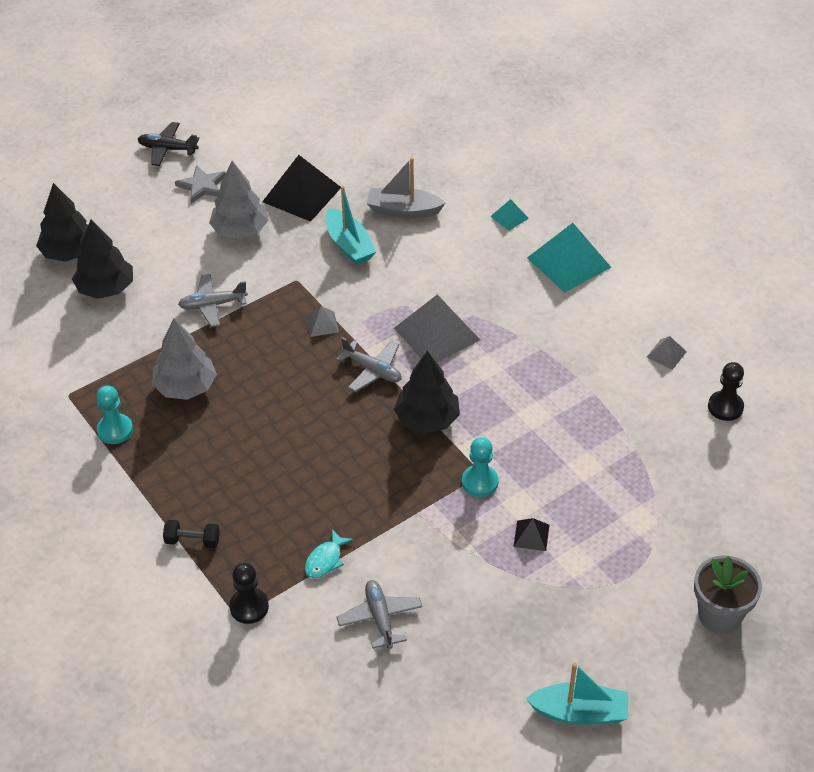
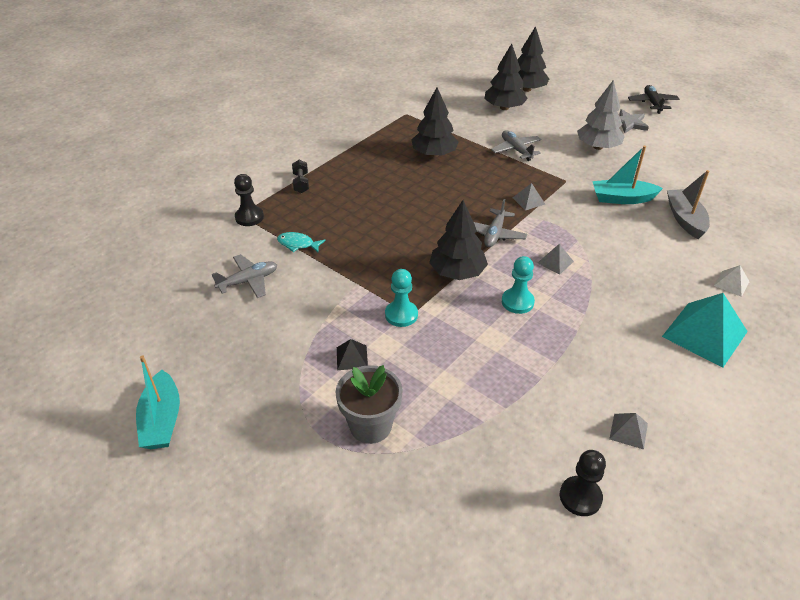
camera: 75 degrees right, 5 degrees down
(115, 430) = (384, 136): turquoise pawn -> turquoise pawn (517, 302)
(185, 387) = (434, 154): grey tree -> black tree
(301, 194) = (658, 166): black pyramid -> none
(349, 245) = (622, 198): turquoise boat -> turquoise boat turned 45 degrees clockwise
(436, 334) = (555, 262): grey pyramid -> grey pyramid, size x0.47
(509, 217) = (731, 283): turquoise pyramid -> white pyramid
(720, 615) = (286, 524): grey flower pot -> grey flower pot (370, 426)

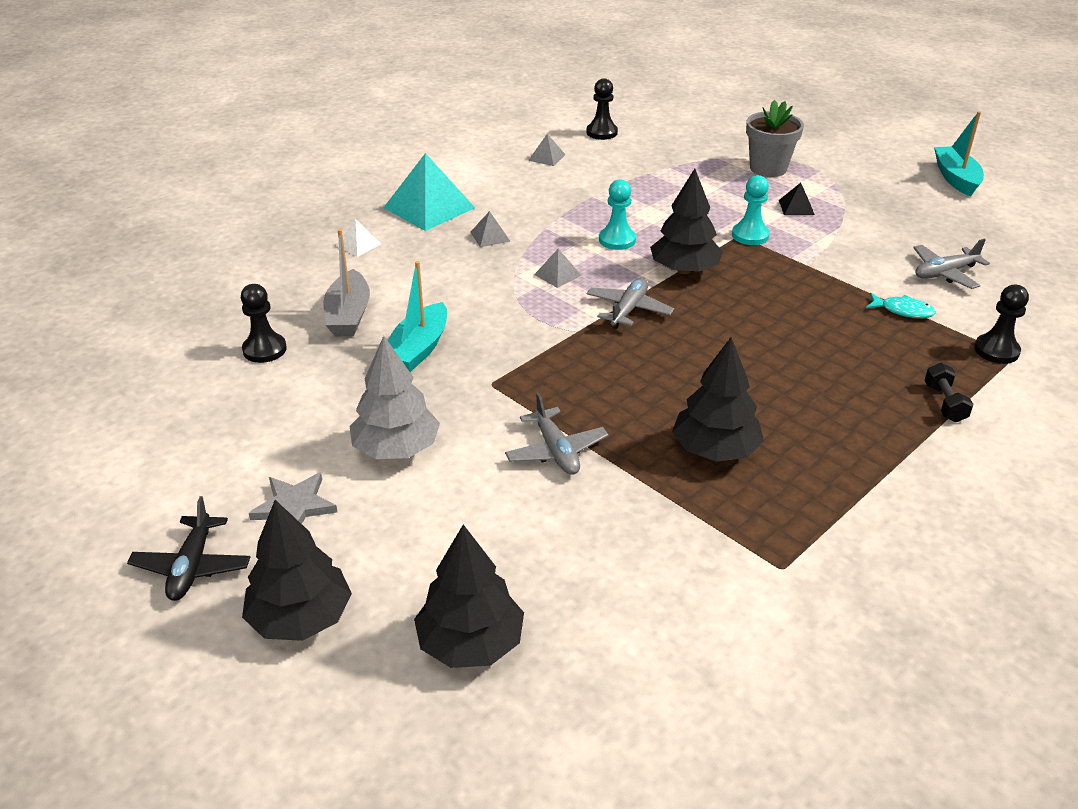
camera: 175 degrees left, 5 degrees down
(504, 108) = (548, 574): black tree -> black tree (300, 618)
(528, 201) = (565, 353): grey pyramid -> grey pyramid (490, 236)
(622, 198) = (418, 349): turquoise boat -> turquoise boat turned 105 degrees clockwise
(716, 193) = (264, 350): none -> black pawn

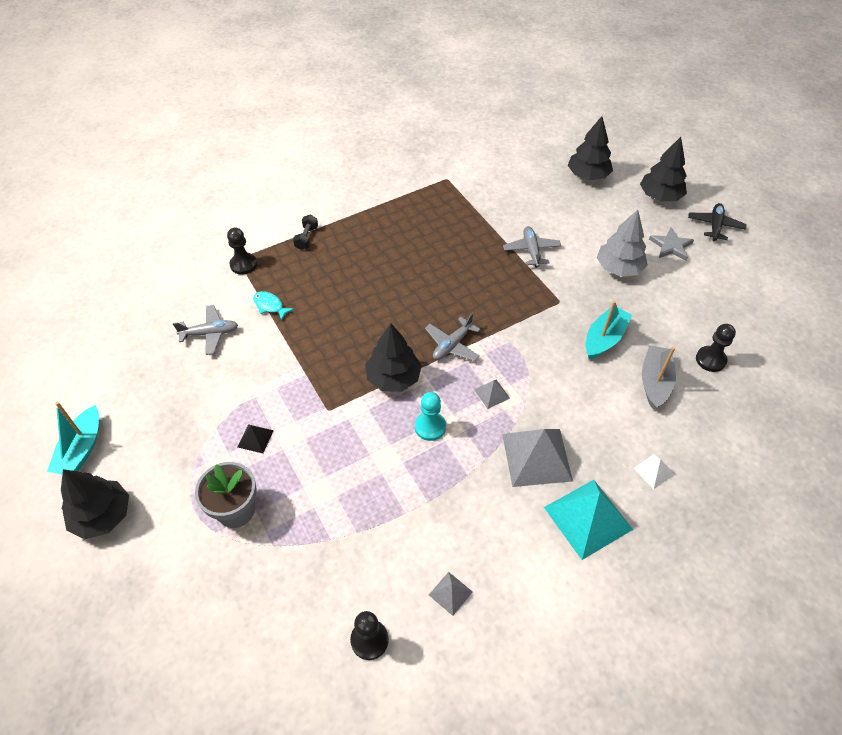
camera: 165 degrees left, 15 degrees up
(490, 236) = (536, 457): grey pyramid -> grey pyramid, size x2.13
(715, 450) = (447, 235): black tree -> black tree (103, 515)
(750, 235) = (319, 408): turquoise pawn -> none

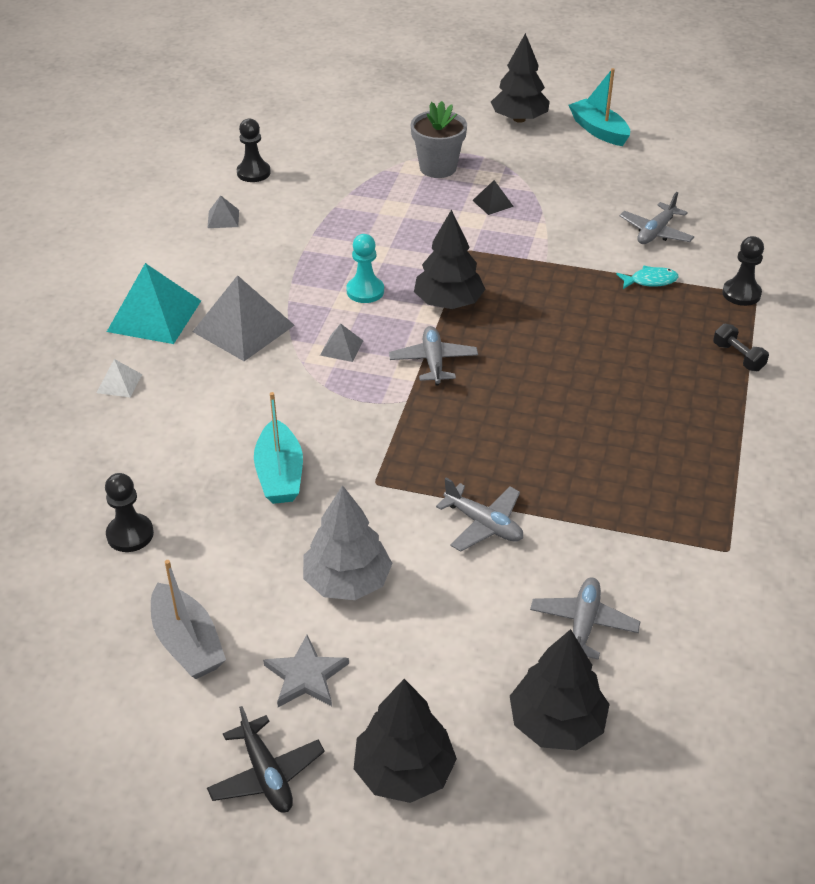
camera: 135 degrees right, 10 degrees down
(538, 193) = (583, 624): none -> grey plane
(654, 382) = (180, 465): grey boat -> grey boat (187, 643)

